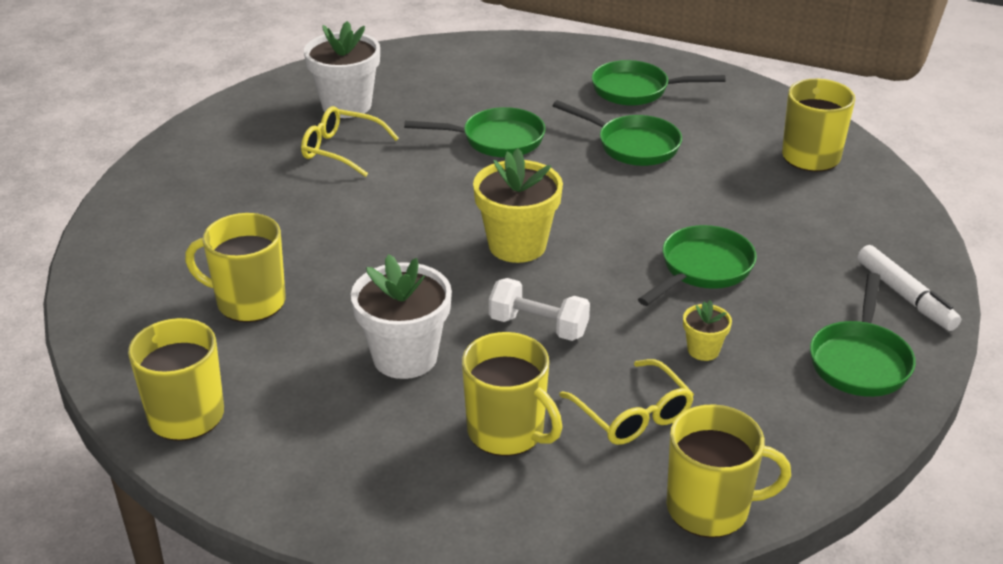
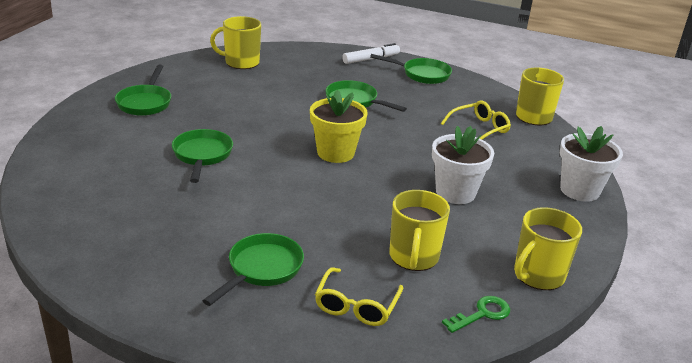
camera: 95 degrees left, 5 degrees down
(123, 348) = (482, 314): none -> green key
(341, 150) = (203, 224): yellow glasses -> yellow glasses (356, 306)
(346, 105) = (126, 223): white flower pot -> white flower pot (579, 190)
(507, 432) = (505, 162): yellow mug -> none
(538, 326) = (416, 150): white dumbbell -> none
(632, 145) = (220, 109): green pan -> green pan (262, 269)
(703, 350) = (424, 107): yellow flower pot -> none

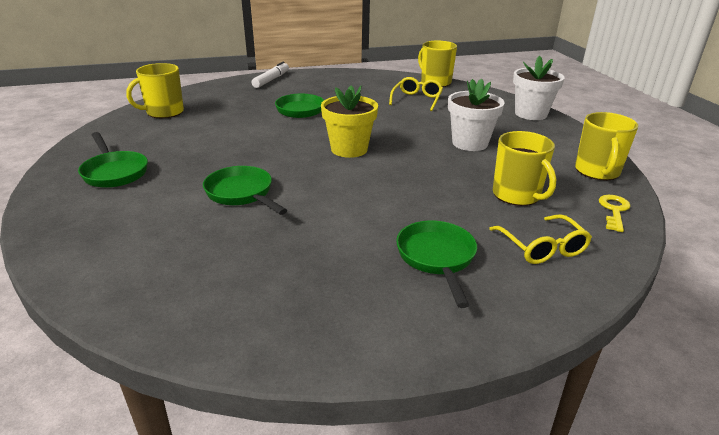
camera: 35 degrees left, 0 degrees up
(422, 74) = (324, 79): green pan -> none
(482, 314) = (614, 210): green key -> yellow key

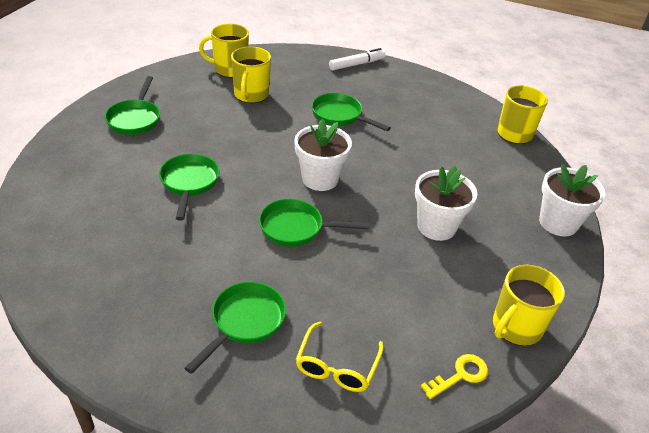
camera: 35 degrees right, 10 degrees up
(349, 149) = (320, 179): yellow flower pot -> white flower pot
(379, 184) = (296, 228): none -> green pan
(417, 99) = (461, 148): yellow glasses -> none
(517, 195) = (394, 306): yellow mug -> yellow mug (251, 95)

